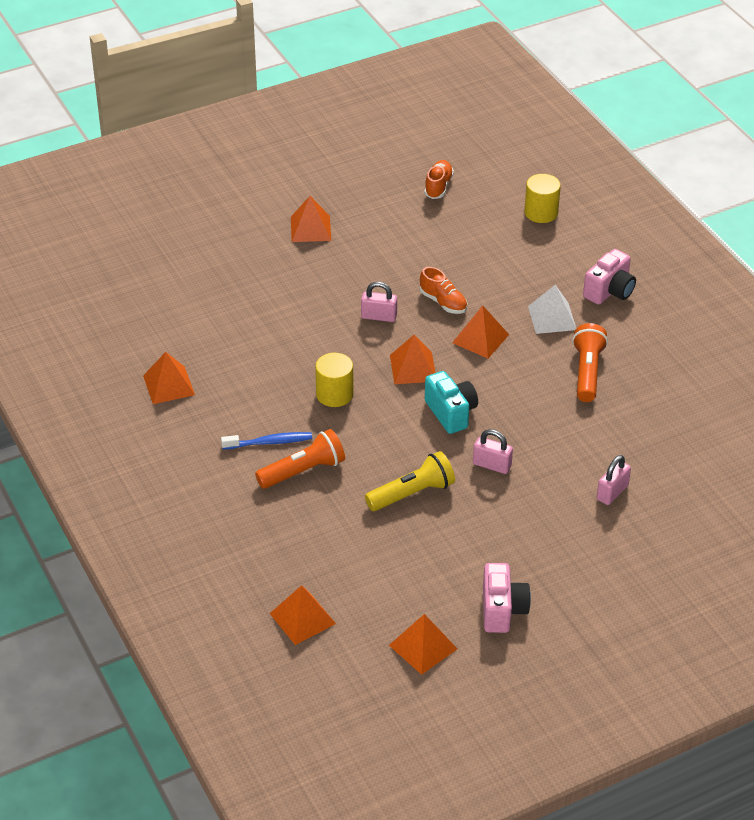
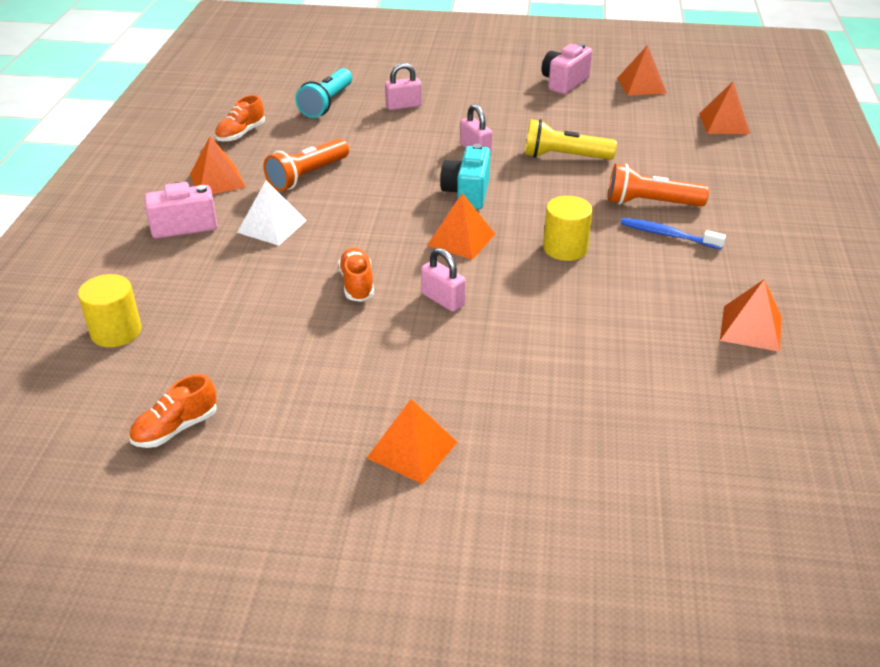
camera: 145 degrees left, 5 degrees down
(480, 338) = (364, 237): orange pyramid -> orange pyramid (217, 180)
(680, 461) = (327, 104): none -> turquoise flashlight
(697, 389) = (241, 134): none -> orange shoe

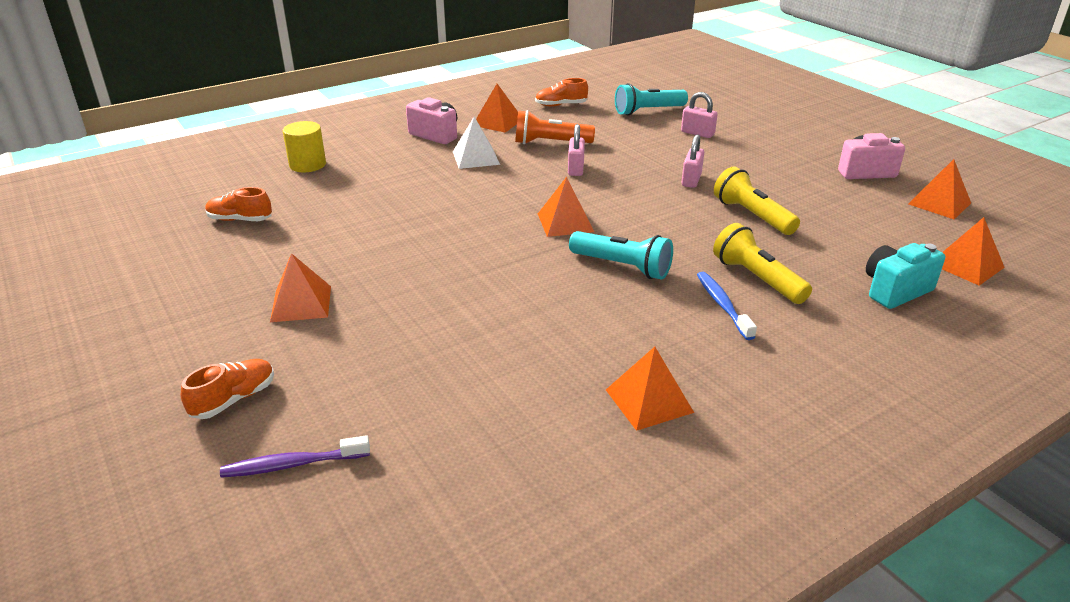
camera: 50 degrees right, 5 degrees down
(357, 284) = (454, 210): orange shoe -> orange shoe (234, 399)
(443, 300) = (481, 246): pink padlock -> pink padlock (575, 169)
(467, 193) = (627, 200): turquoise camera -> turquoise camera (895, 290)
(565, 248) = (622, 266): yellow cylinder -> turquoise flashlight
(650, 203) = (756, 279): orange flashlight -> yellow flashlight
(670, 553) = (292, 464): none -> purple toothbrush

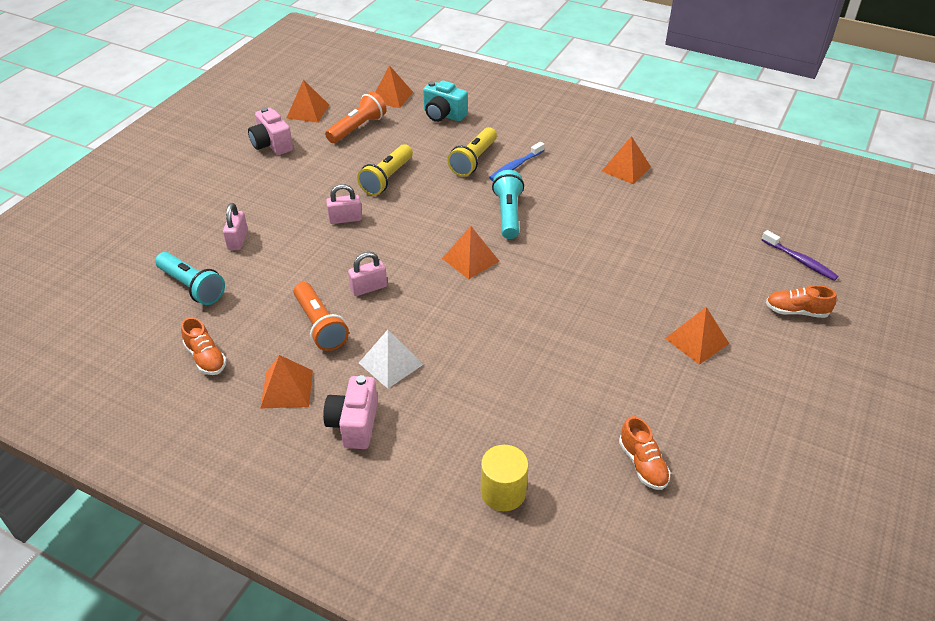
camera: 120 degrees left, 10 degrees up
(882, 224) = (357, 128): none -> orange flashlight

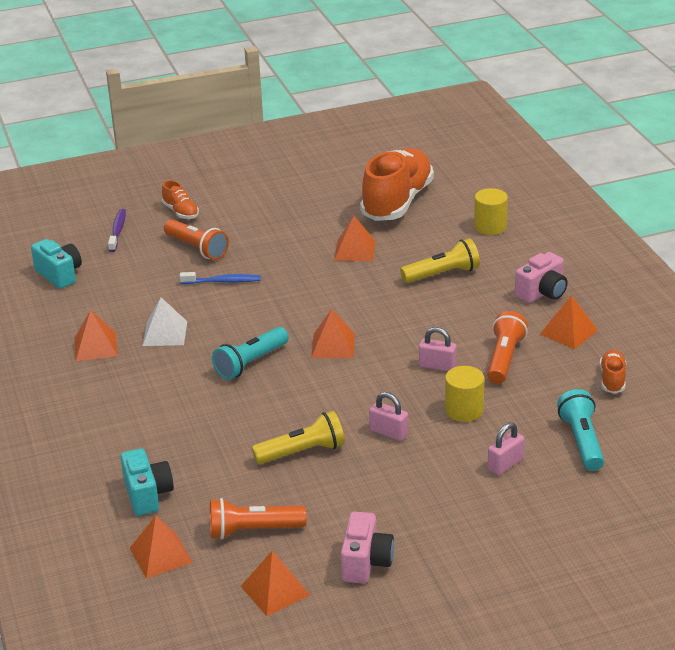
camera: 135 degrees left, 10 degrees down
(308, 263) = (464, 410): none -> yellow cylinder
(390, 363) = (480, 312): white pyramid -> white pyramid (165, 333)
(474, 161) = (201, 425): yellow flashlight -> yellow flashlight (442, 274)
(515, 166) = (176, 399): blue toothbrush -> blue toothbrush (223, 281)
(642, 464) = (397, 202): orange shoe -> orange shoe, size x2.28
(696, 341) = (268, 229): orange pyramid -> orange pyramid (355, 250)
(712, 283) = (197, 248): none -> orange flashlight
(754, 200) = (59, 275): none -> turquoise camera

